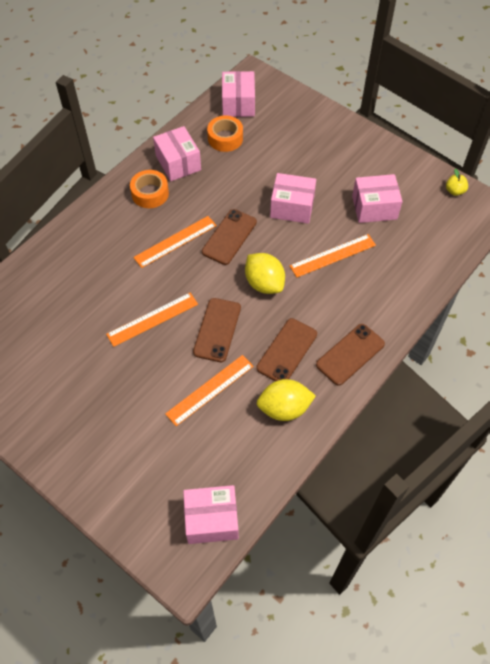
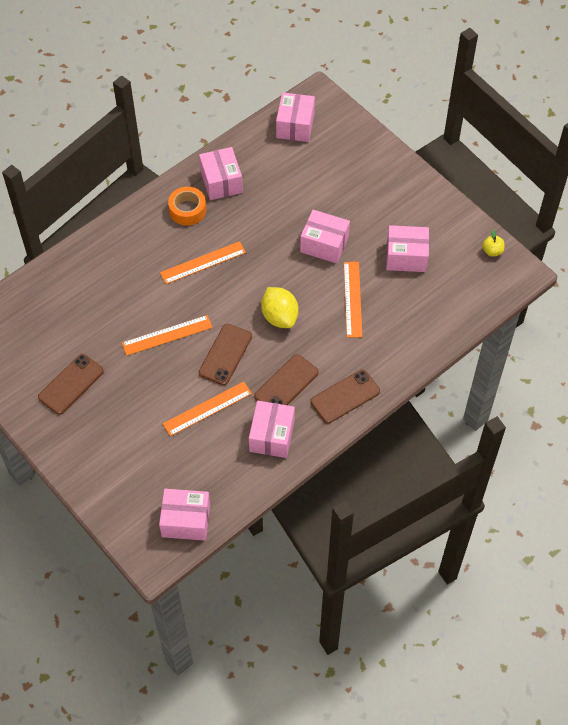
camera: 10 degrees right, 0 degrees up
(225, 138) = (274, 162): orange tape -> none
(229, 237) = (256, 266): brown phone -> brown phone (71, 384)
(284, 408) = (272, 436): yellow lemon -> pink box
(332, 255) = (352, 299): orange ruler -> orange ruler turned 75 degrees counterclockwise

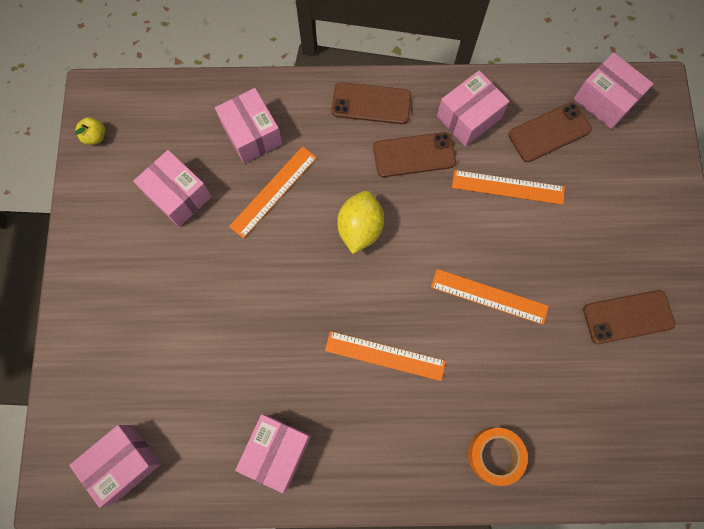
camera: 140 degrees left, 15 degrees up
(187, 210) = (346, 442): orange tape -> orange tape (494, 455)
(225, 354) = (446, 229): brown phone -> brown phone (549, 132)
(324, 244) = (242, 274): pink box -> pink box (252, 134)

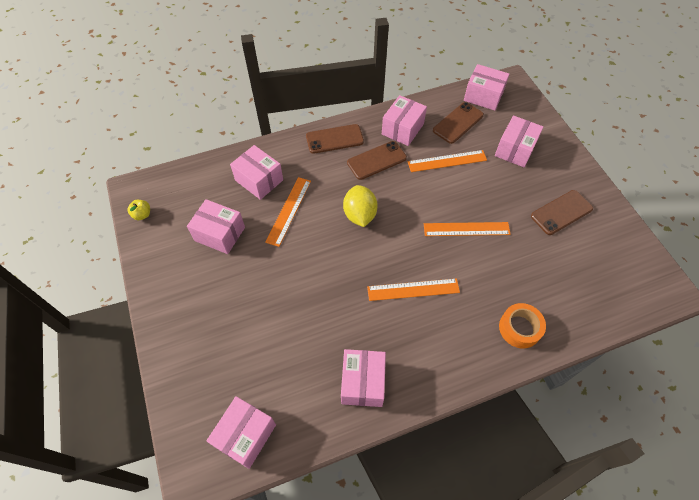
camera: 20 degrees left, 15 degrees down
(610, 200) = (515, 150): none -> pink box

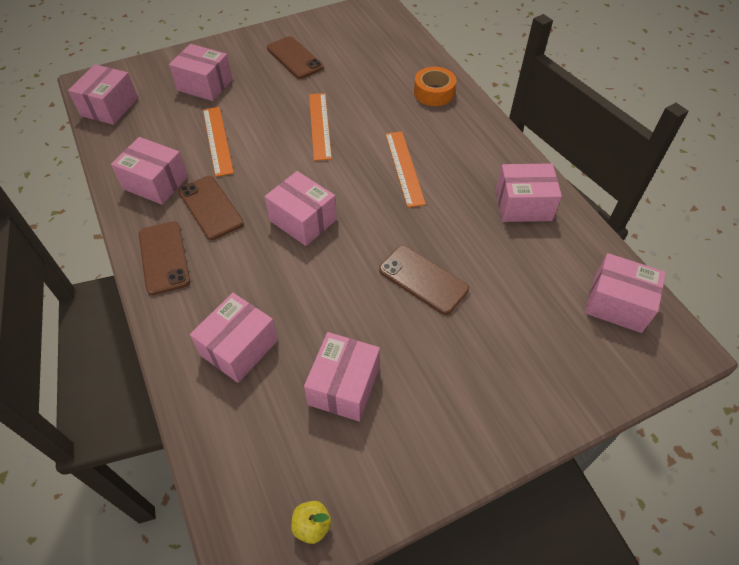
camera: 95 degrees left, 5 degrees down
(289, 211) = (298, 300): orange ruler -> none
(359, 215) = (303, 220): yellow lemon -> pink box
(458, 123) = (153, 130): brown phone -> brown phone (423, 279)

